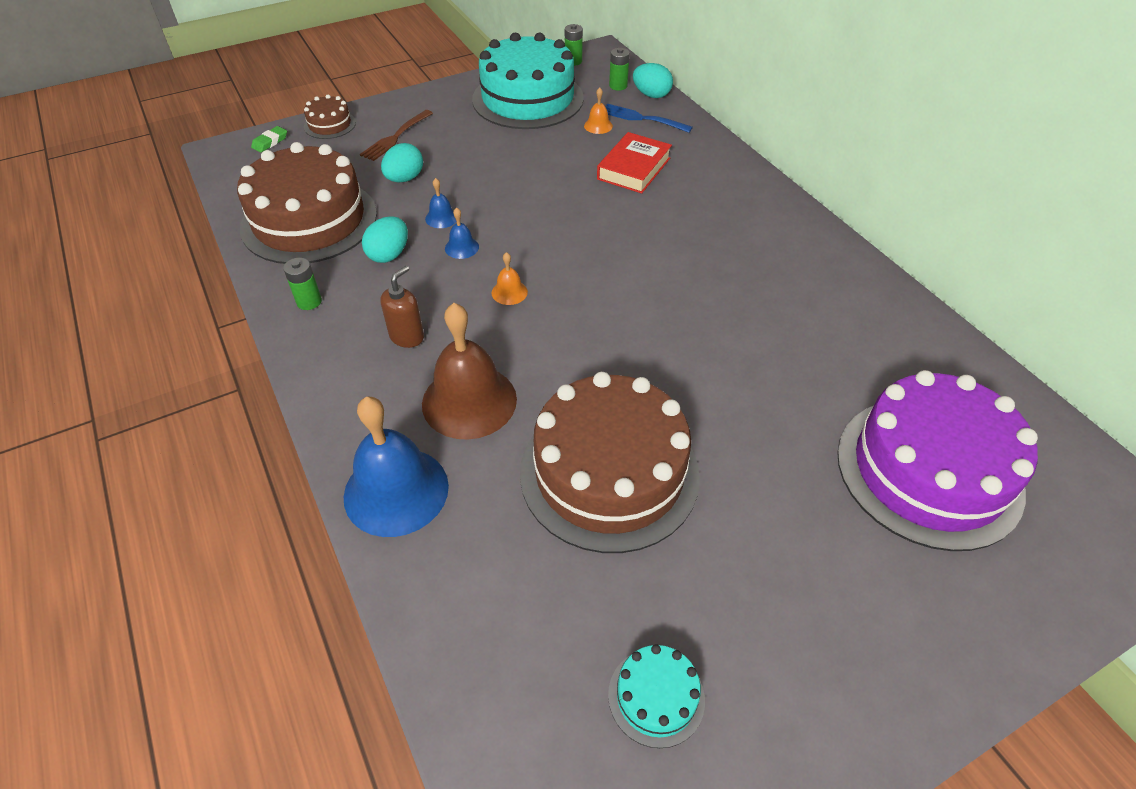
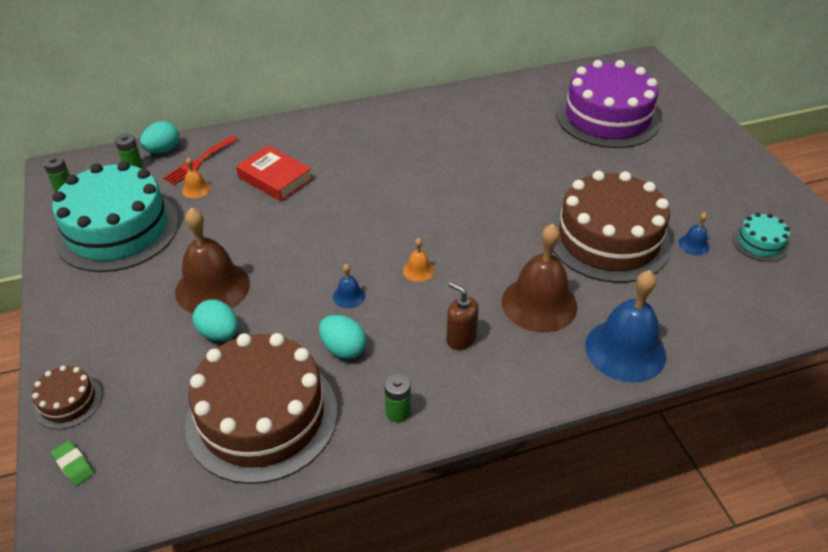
camera: 80 degrees left, 5 degrees down
(396, 137) = (132, 338): brown fork -> none
(441, 218) = (298, 308): blue bell -> blue bell (693, 244)
(462, 163) = (212, 287): none -> brown bell
(643, 118) = (200, 161): blue fork -> red fork

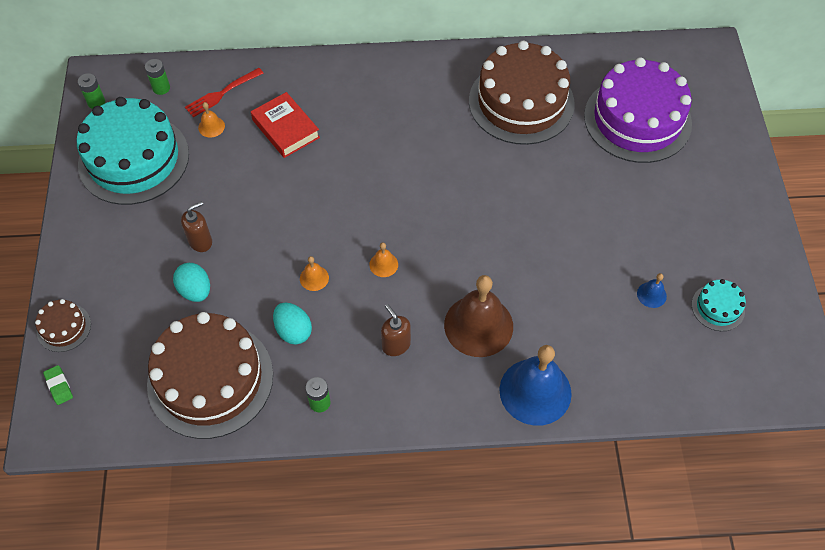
camera: 15 degrees right, 15 degrees up
(163, 150) = (192, 72): turquoise egg -> none
(212, 287) = (200, 241): brown bell -> brown soap dispenser
(349, 296) = (314, 278): blue bell -> orange bell
(608, 239) = (572, 270): brown cake -> brown cake (521, 102)

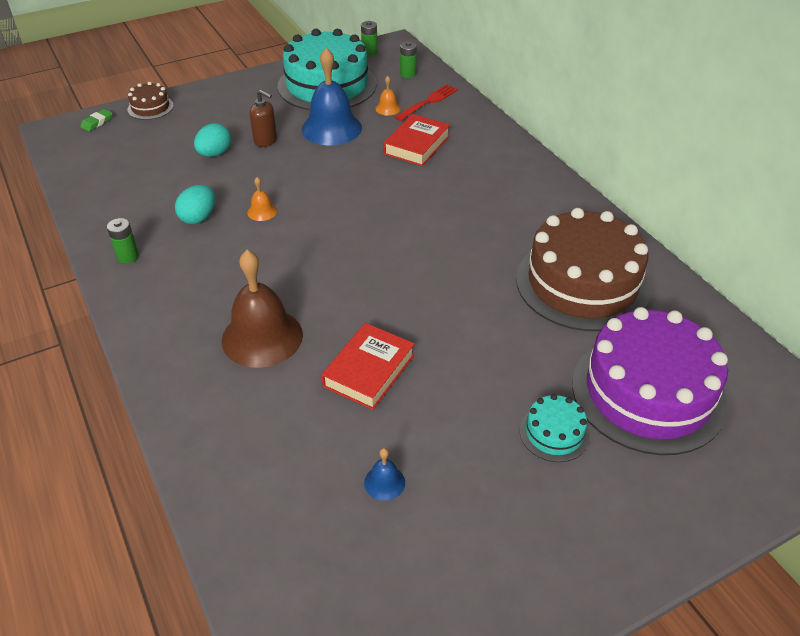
camera: 65 degrees right, 15 degrees down
(210, 379) = (130, 189): brown cake -> none
(222, 93) = (428, 102): red fork -> red fork turned 105 degrees clockwise
(383, 264) = (301, 248): orange bell -> none
(396, 345) = (211, 285): brown soap dispenser -> none
(535, 391) = (197, 408): blue bell -> blue bell (331, 128)
(547, 267) = (369, 371): none -> red book
(718, 307) = (404, 565): turquoise cake -> turquoise cake (554, 433)

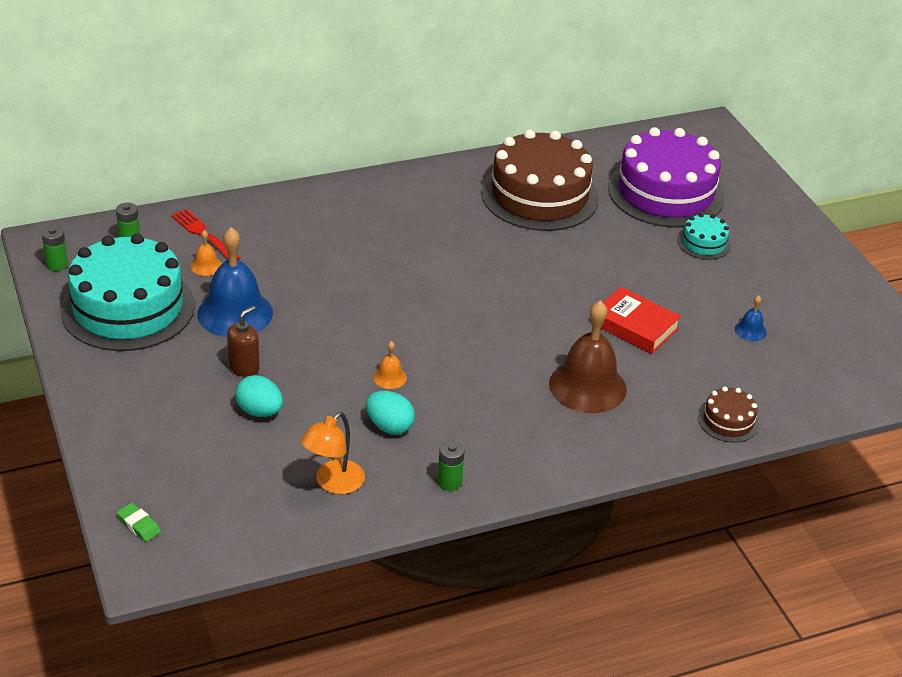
camera: 85 degrees left, 5 degrees down
(131, 197) = (333, 483): none -> orange lamp
(150, 107) = (118, 471): brown cake -> brown cake (728, 421)
(417, 145) = (293, 255): red book -> none

